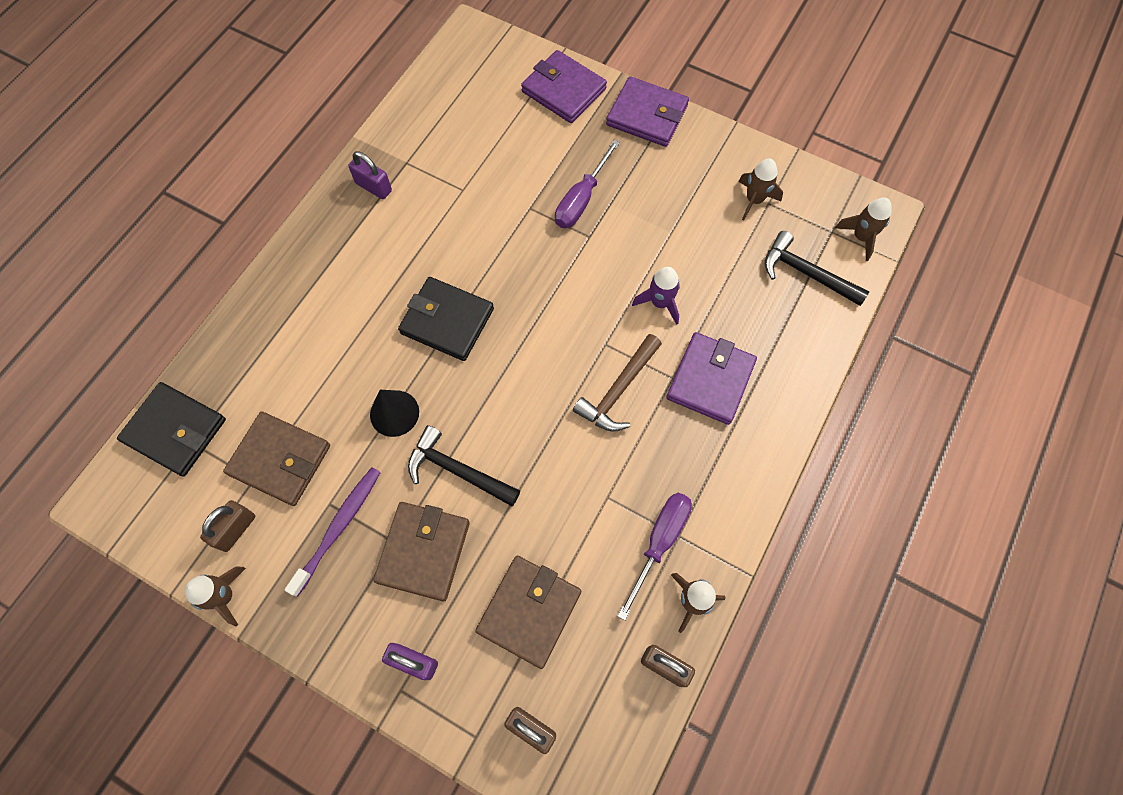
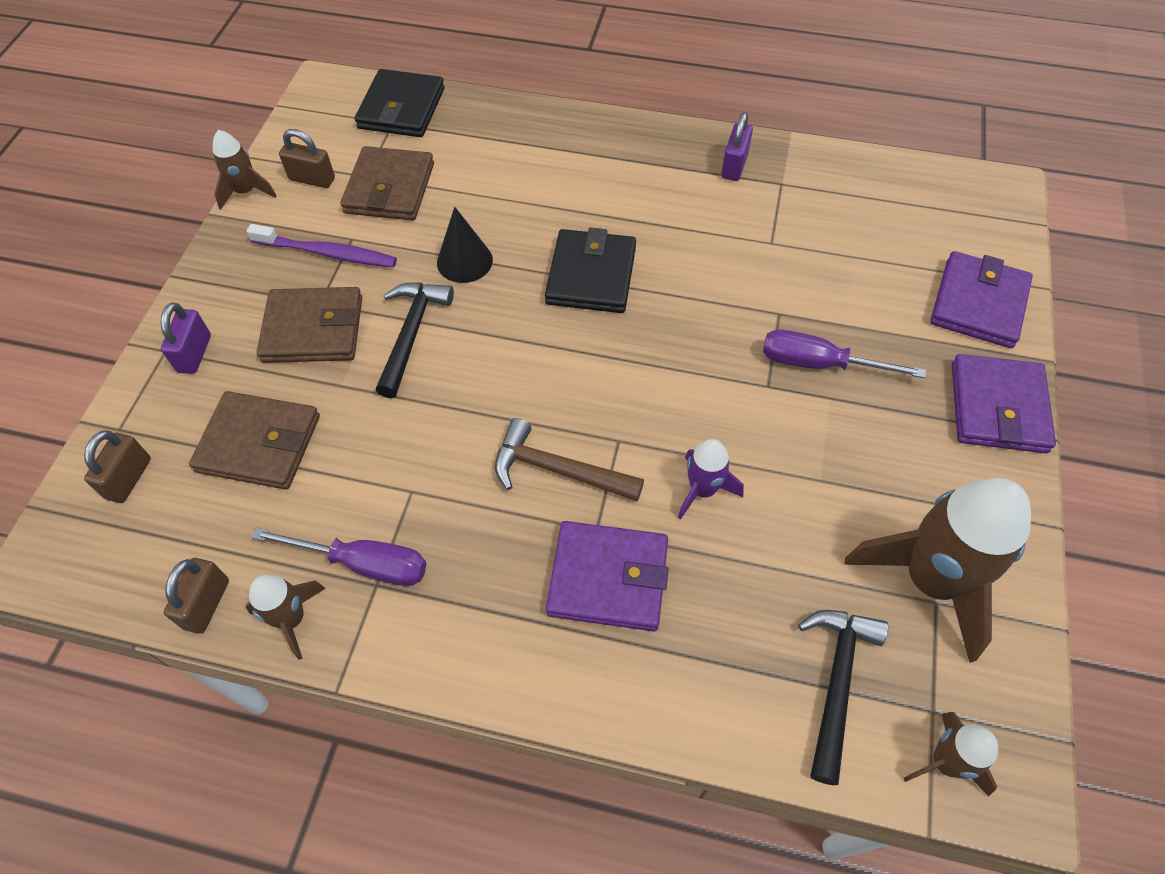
camera: 75 degrees right, 10 degrees down
(754, 200) = (930, 580): brown rocket -> brown rocket, size x2.00

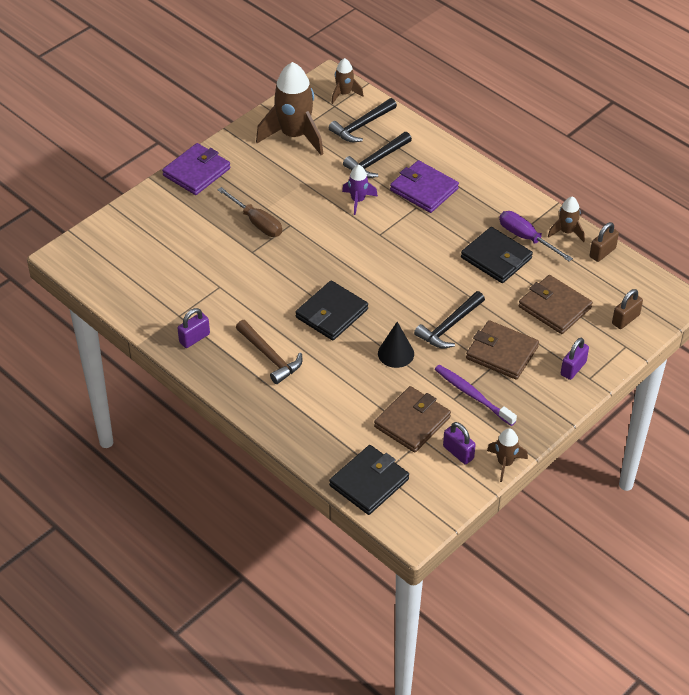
camera: 150 degrees left, 10 degrees down
(312, 179) = (458, 452): brown padlock -> purple padlock
(398, 491) = (496, 258): none -> black wallet
(557, 470) = (417, 235): brown hammer -> brown hammer (270, 357)
(740, 602) = (376, 161): none -> black hammer
(819, 364) = (257, 222): purple screwdriver -> brown screwdriver
(978, 303) = (151, 212): purple wallet -> none

